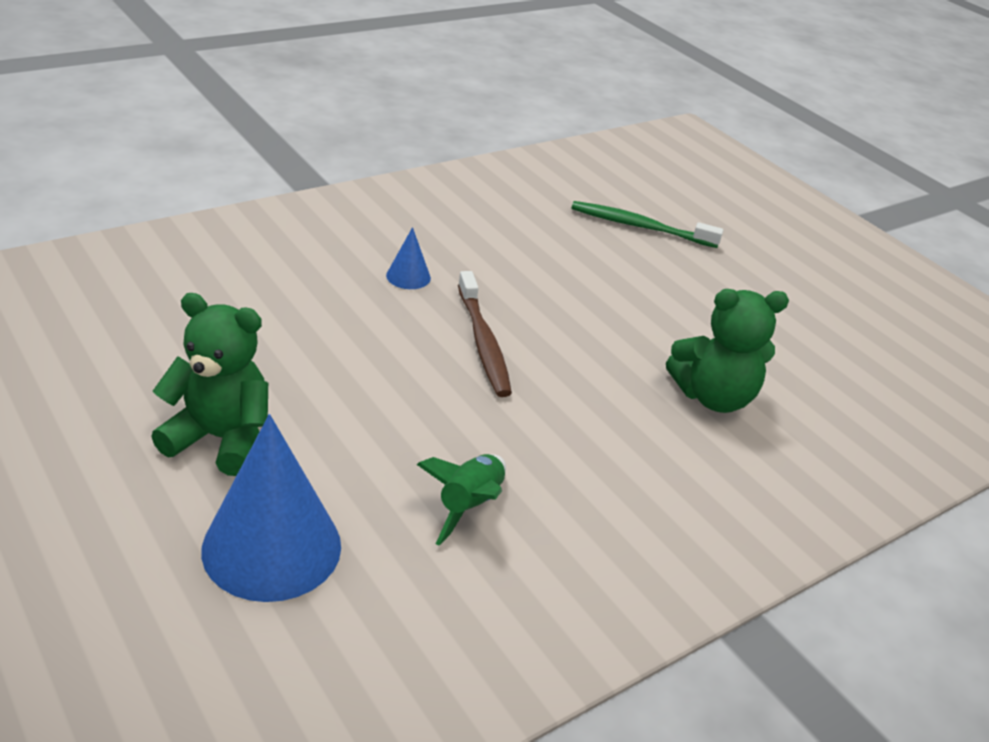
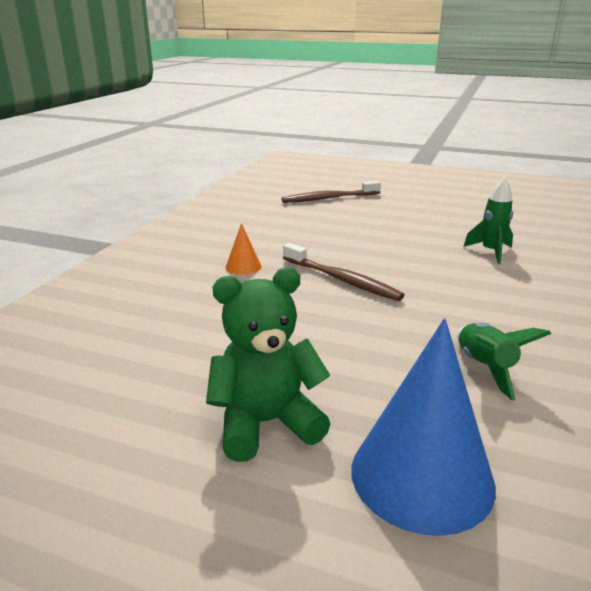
camera: 30 degrees left, 10 degrees down
(408, 276) = (243, 266): blue cone -> orange cone
(640, 227) = (329, 198): green toothbrush -> brown toothbrush
(713, 397) = (491, 252): green teddy bear -> green rocket

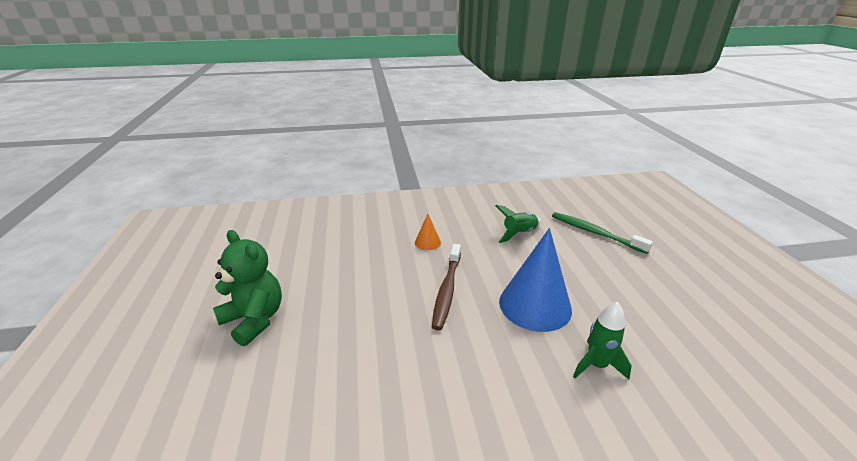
camera: 60 degrees right, 5 degrees up
(329, 198) = (595, 233): brown toothbrush -> green toothbrush
(422, 475) = (222, 402): blue cone -> blue cone (535, 305)
(484, 368) = (363, 408): green rocket -> green rocket (519, 234)

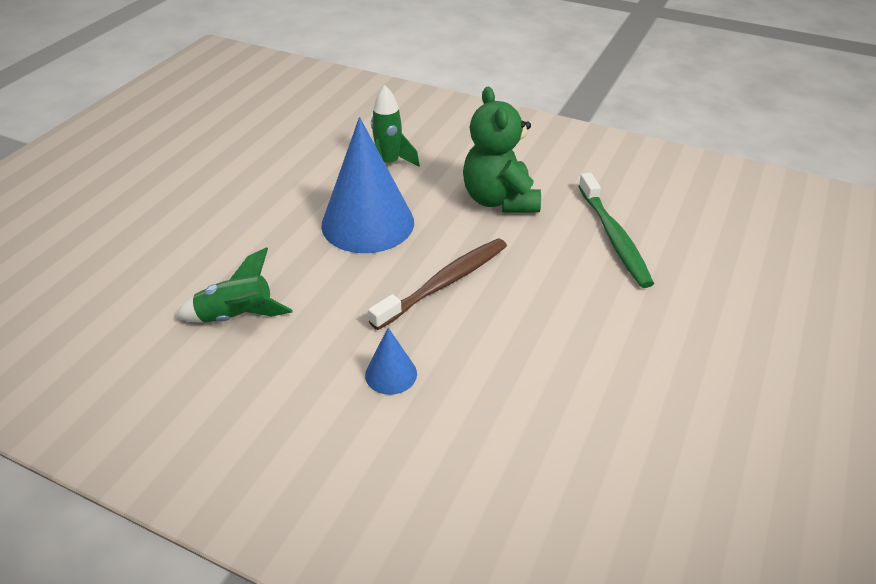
camera: 145 degrees left, 10 degrees up
(254, 319) = (726, 360): green teddy bear -> green teddy bear (499, 200)
(427, 242) = (391, 374): orange cone -> blue cone
(595, 233) = (140, 264): green toothbrush -> green toothbrush (614, 237)

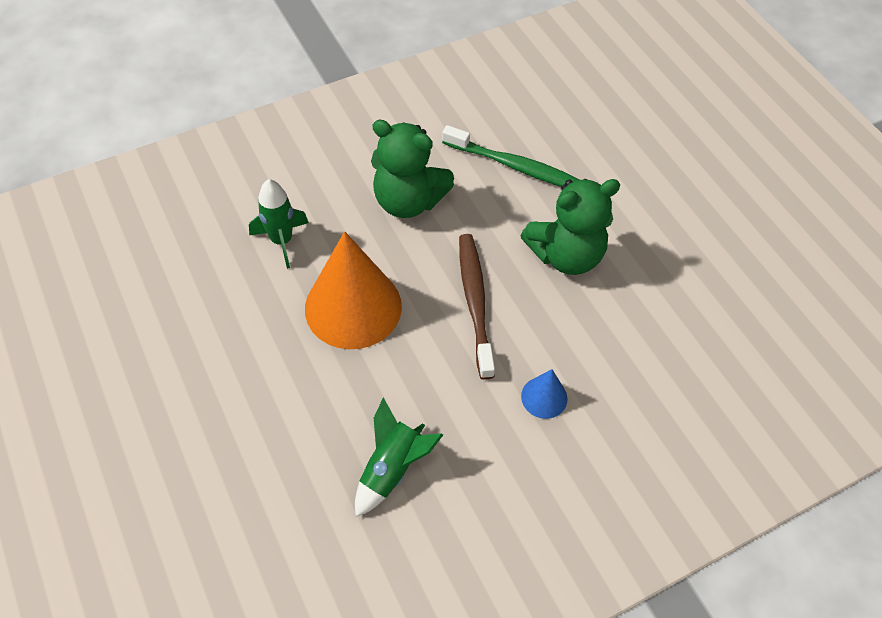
camera: 55 degrees left, 15 degrees up
(367, 223) = (353, 307): blue cone -> orange cone
(560, 313) = (566, 255): none -> green teddy bear

